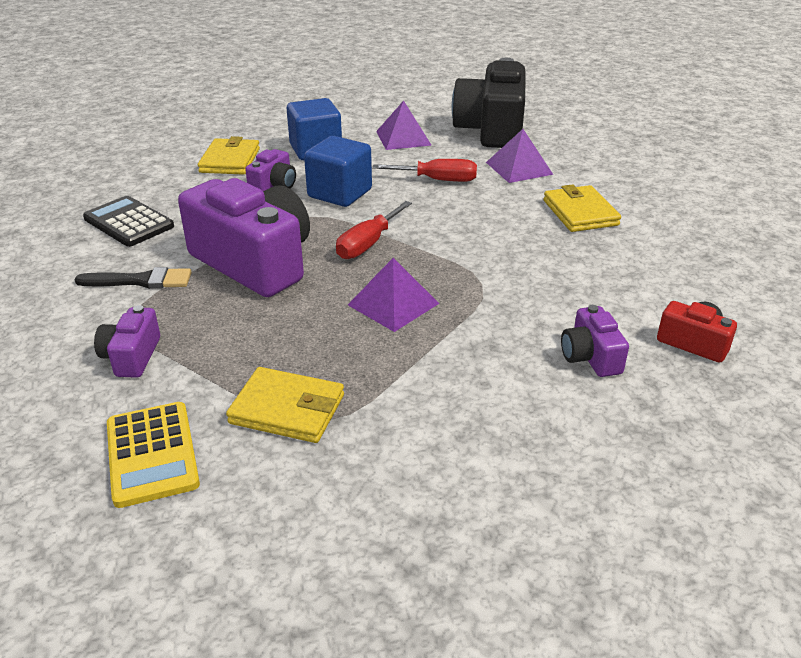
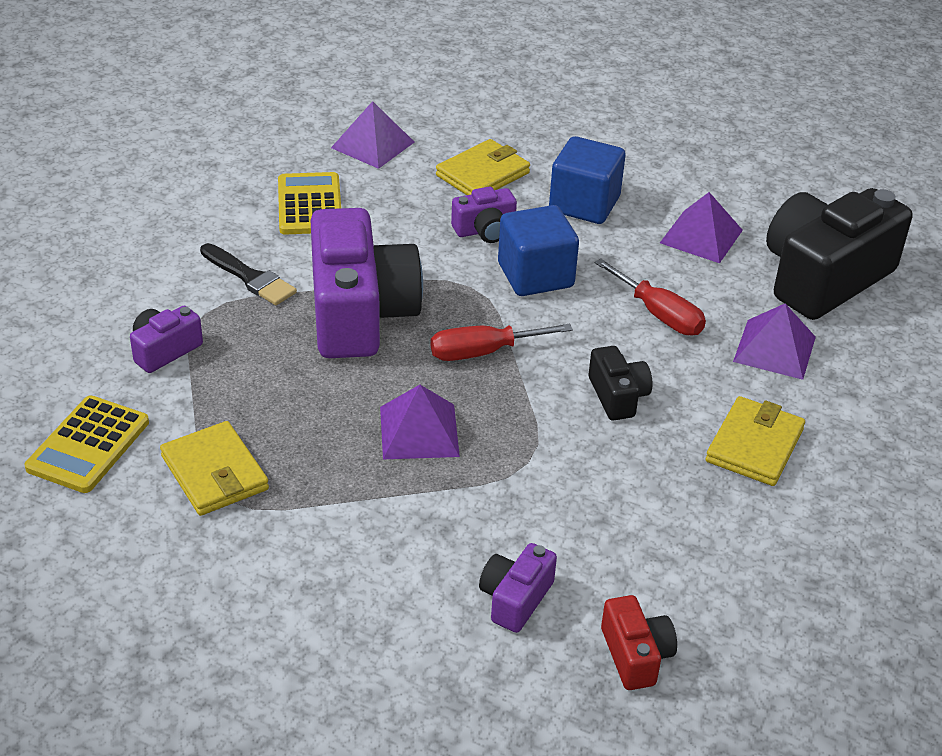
camera: 40 degrees right, 5 degrees up
(129, 222) = (309, 205): black calculator -> yellow calculator
(130, 174) = (373, 145): none -> purple pyramid
(478, 226) = (618, 396): none -> black camera

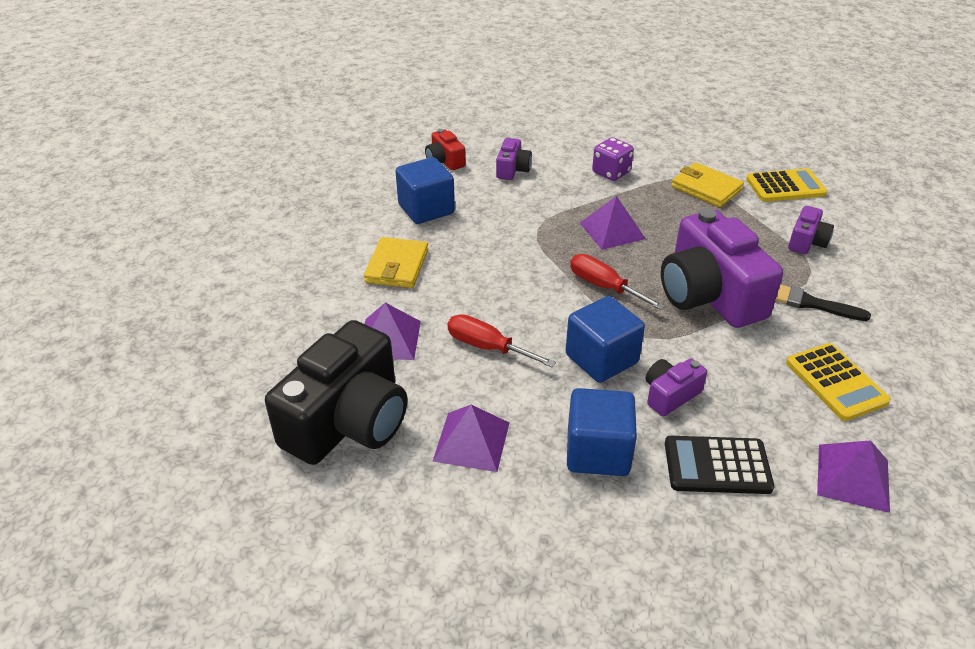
camera: 165 degrees right, 0 degrees up
(88, 445) = (785, 186): yellow calculator -> yellow calculator turned 75 degrees clockwise
(344, 546) = (611, 172): none -> purple dice
(482, 174) = (717, 466): yellow wallet -> black calculator
(483, 352) = (604, 286): red screwdriver -> red screwdriver turned 105 degrees counterclockwise
(618, 396) = (497, 277): black camera -> none
(693, 542) = (426, 209): none -> blue cube

